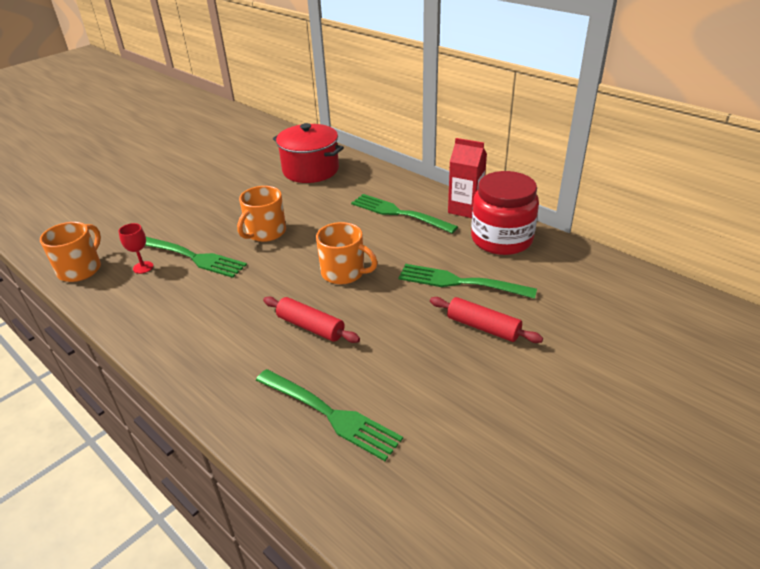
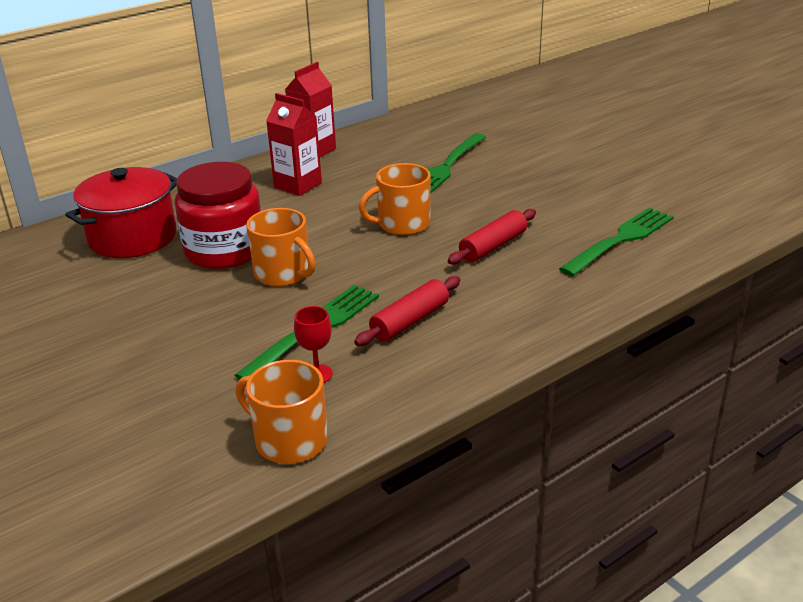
camera: 80 degrees left, 5 degrees down
(344, 273) = (402, 224): orange mug -> orange mug turned 150 degrees counterclockwise
(400, 213) = (298, 185): green fork -> red carton
(483, 327) = (517, 164): red rolling pin -> red rolling pin (410, 321)
(501, 239) = (382, 140): red jar -> red jar (225, 251)

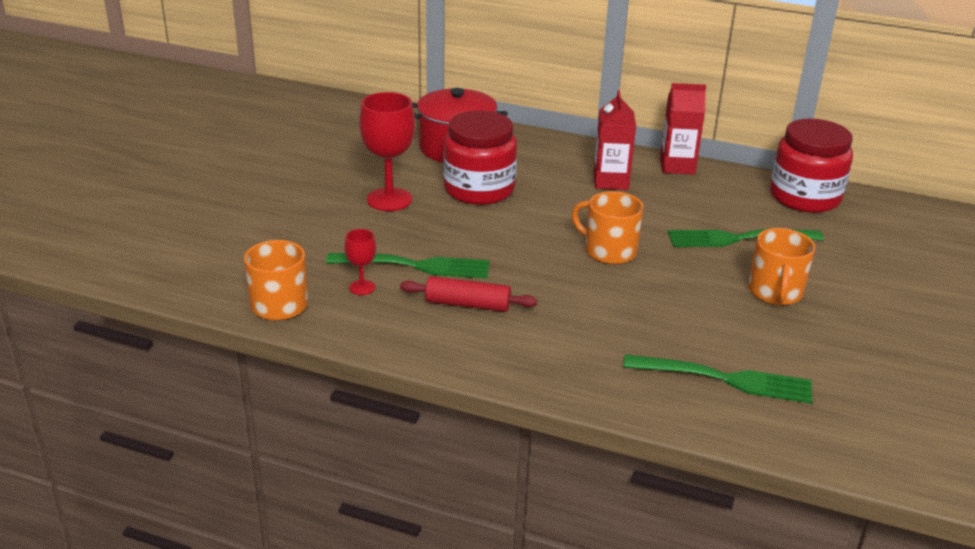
camera: 55 degrees right, 0 degrees up
(174, 306) = (389, 199): none -> red goblet
(283, 274) = (474, 225): orange mug -> orange mug (775, 292)
(421, 123) = (805, 197): none -> red jar
(493, 246) = (626, 308): red rolling pin -> none

